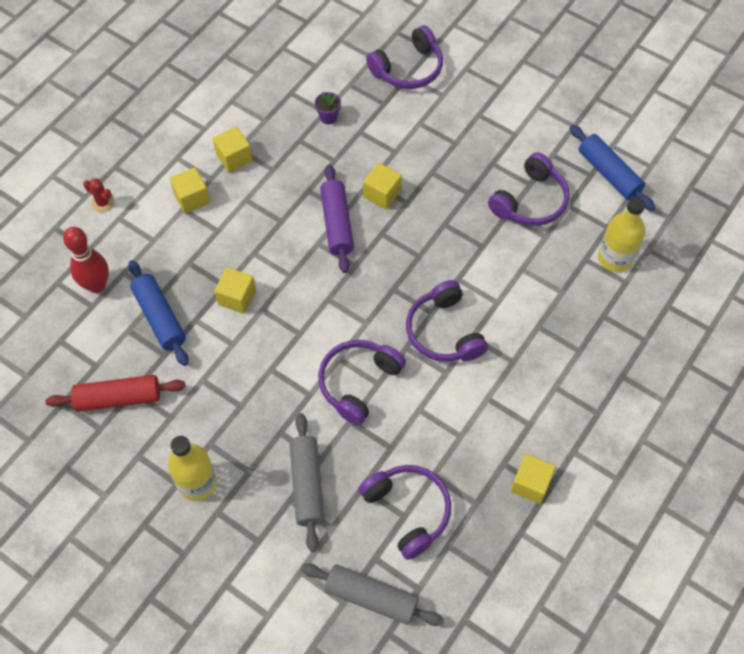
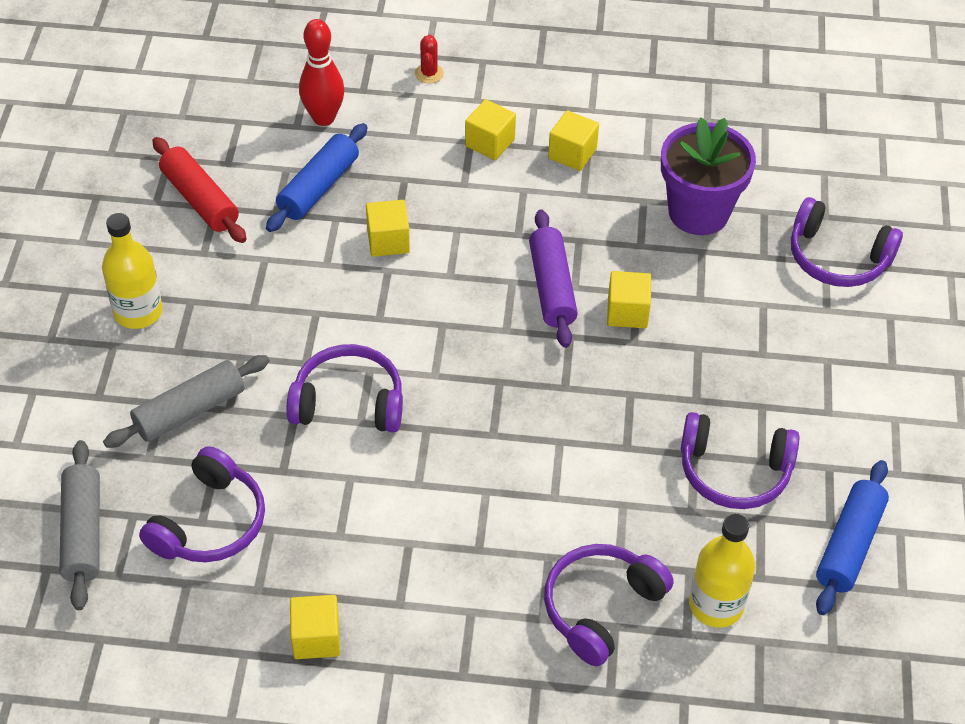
camera: 60 degrees right, 10 degrees down
(328, 117) = (698, 212): purple flower pot -> purple flower pot, size x2.48
(337, 224) = (551, 287): purple rolling pin -> purple rolling pin turned 60 degrees counterclockwise
(444, 332) = (473, 458): purple headphones -> purple headphones (601, 608)

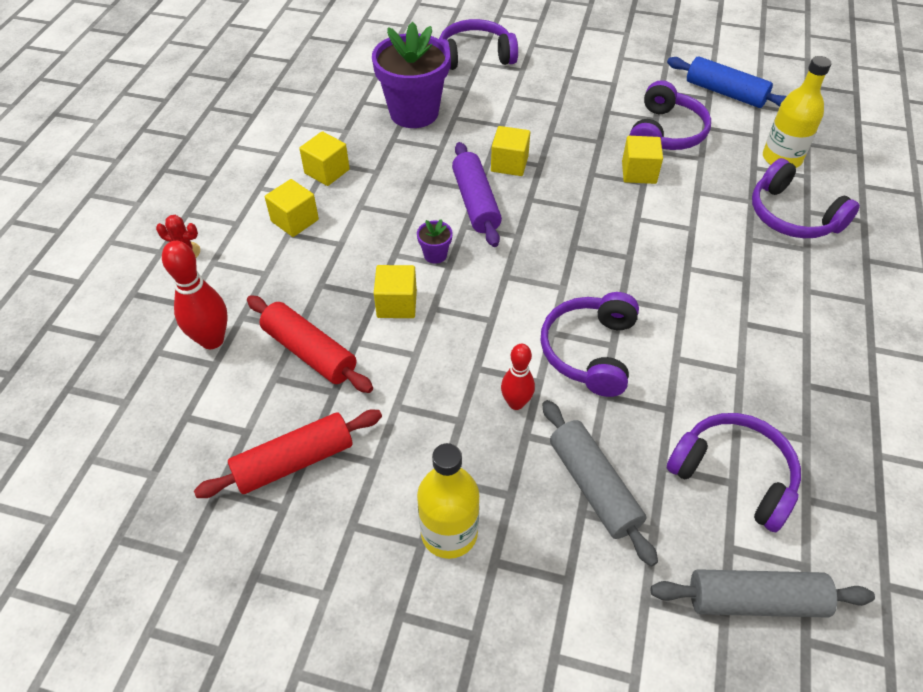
camera: 80 degrees left, 0 degrees up
(277, 346) = (516, 403): none -> red bowling pin
(316, 638) = (851, 397): yellow cube -> yellow cube (639, 172)
(318, 187) = (309, 352): blue rolling pin -> red rolling pin
(462, 262) = (435, 255): none -> purple flower pot
(551, 287) = (475, 202): purple rolling pin -> purple rolling pin turned 75 degrees clockwise
(837, 257) = (475, 56): purple headphones -> purple headphones turned 135 degrees counterclockwise

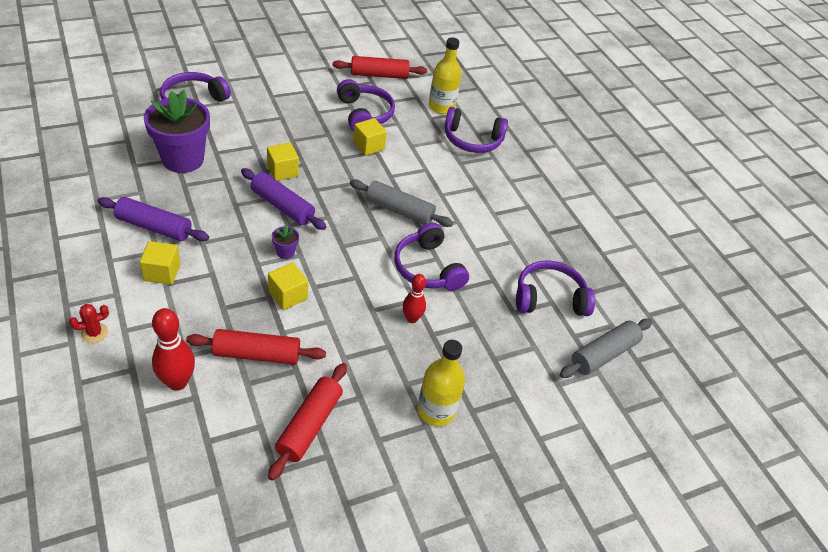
camera: 45 degrees left, 5 degrees down
(327, 171) = (154, 227): yellow cube -> purple rolling pin
(593, 486) = (489, 342): grey rolling pin -> grey rolling pin (399, 211)
(725, 93) = (379, 75): blue rolling pin -> red rolling pin

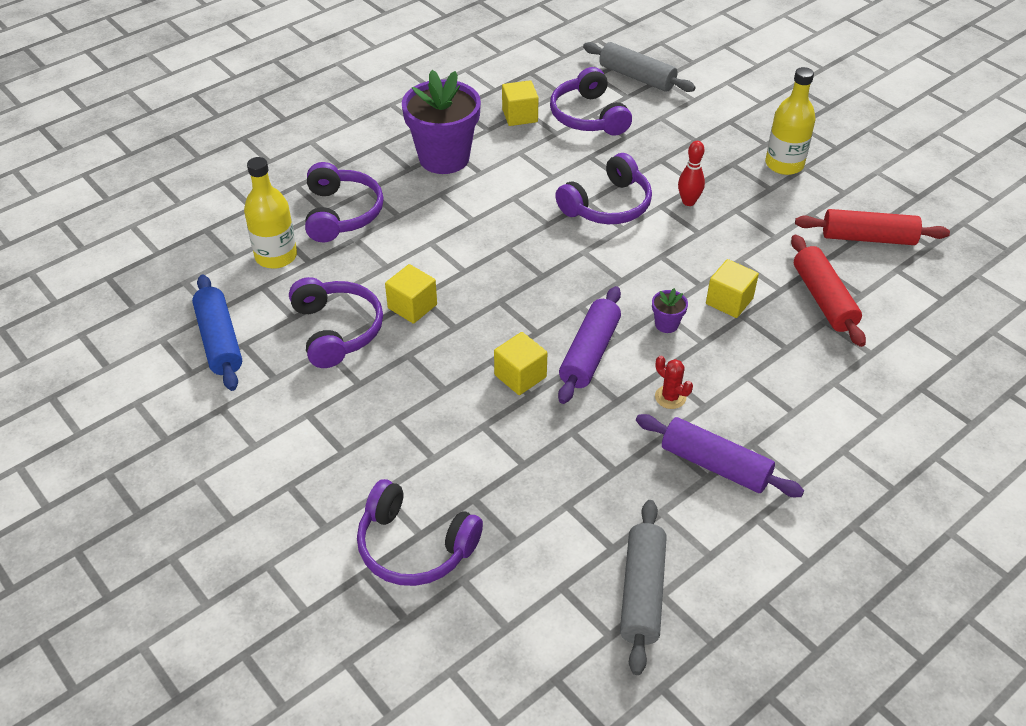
camera: 100 degrees left, 0 degrees up
(94, 333) = (907, 442): red cactus -> red cactus (670, 397)
(154, 227) = (715, 465): purple rolling pin -> purple rolling pin turned 60 degrees counterclockwise
(162, 272) = (780, 422): yellow cube -> yellow cube (520, 116)
(177, 382) = (904, 345): red bowling pin -> none
(183, 159) = (563, 495): purple flower pot -> purple flower pot (444, 158)
(364, 114) = (336, 330): purple headphones -> purple headphones turned 105 degrees clockwise
(379, 75) = (220, 341): red rolling pin -> blue rolling pin
(399, 211) = (527, 248): grey rolling pin -> grey rolling pin (642, 592)

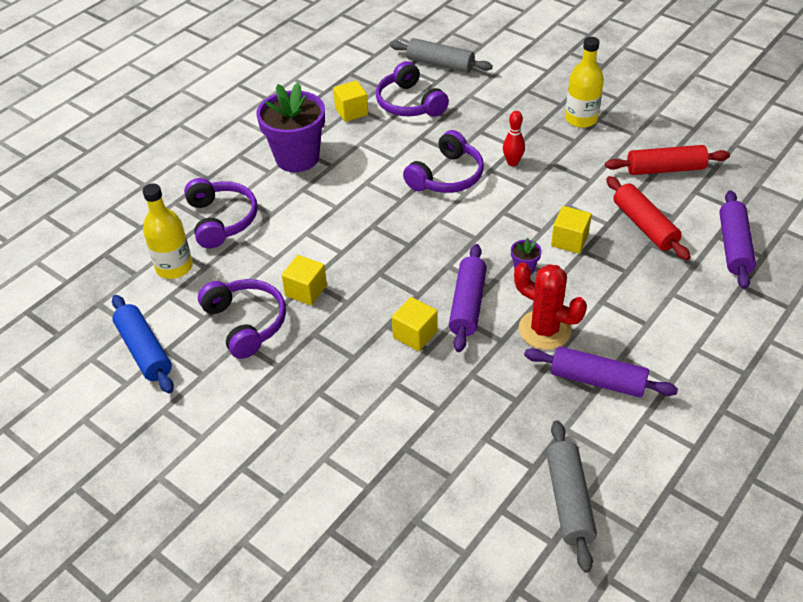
camera: 10 degrees left, 0 degrees up
(414, 546) = (367, 499): purple headphones -> none
(670, 397) = (544, 330): red cactus -> red cactus, size x1.97
(925, 341) = (734, 246): none -> purple rolling pin

